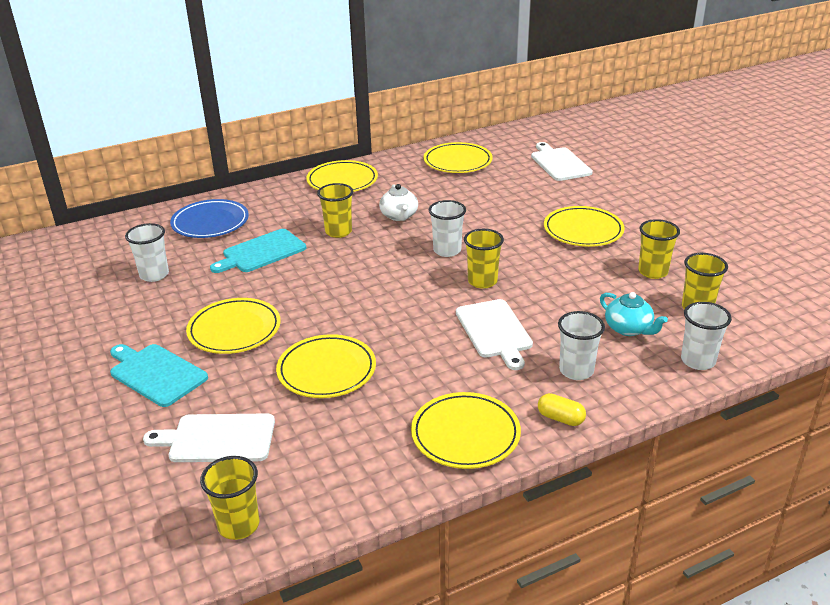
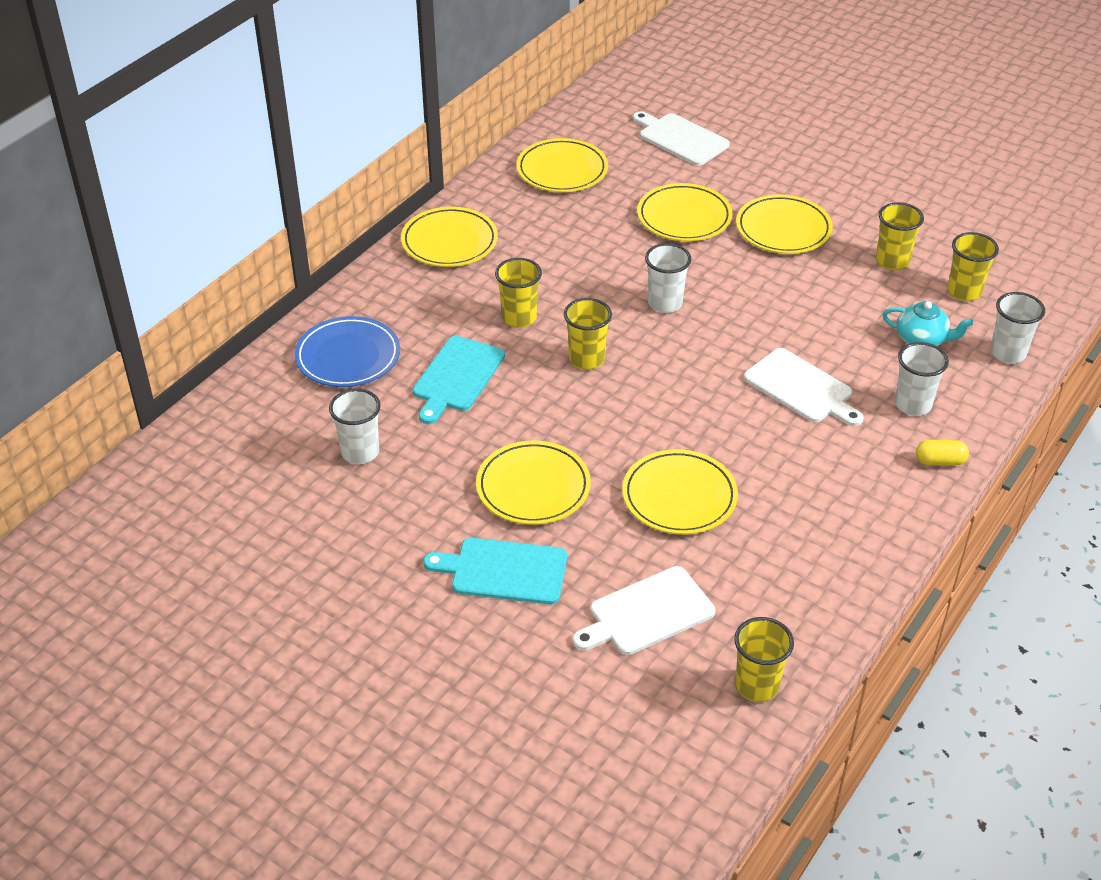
camera: 30 degrees left, 10 degrees up
(399, 216) = (568, 273): white teapot -> none
(465, 434) = (872, 512): yellow plate -> yellow plate (684, 217)
(482, 281) = (737, 331): yellow cup -> yellow cup (586, 359)

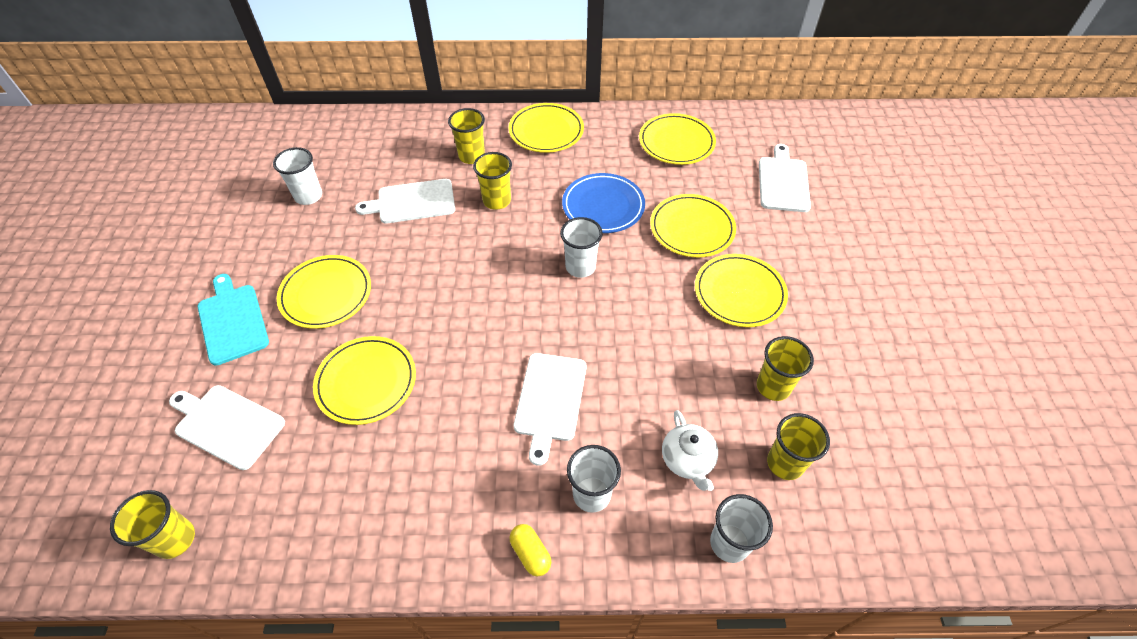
camera: 55 degrees right, 10 degrees up
(348, 356) = (395, 146): blue plate -> blue plate (603, 206)
(456, 377) = (412, 202): turquoise cutting board -> white cutting board
(586, 359) = (481, 256): yellow cup -> yellow cup (471, 156)
(922, 339) = (687, 460): turquoise teapot -> white teapot

